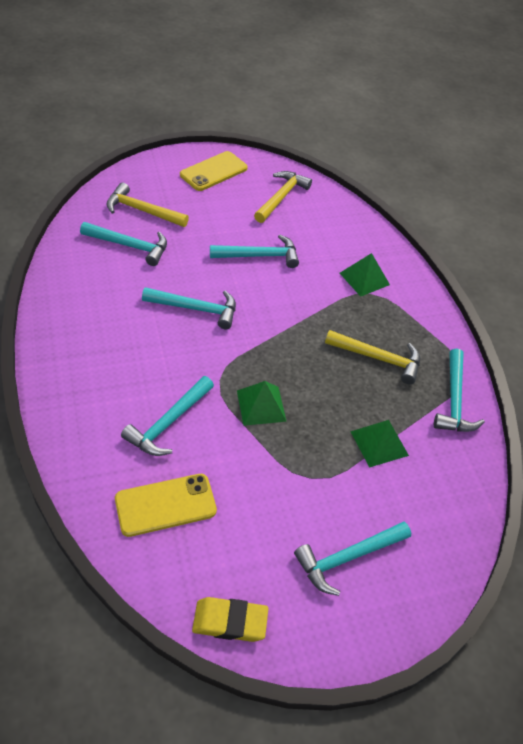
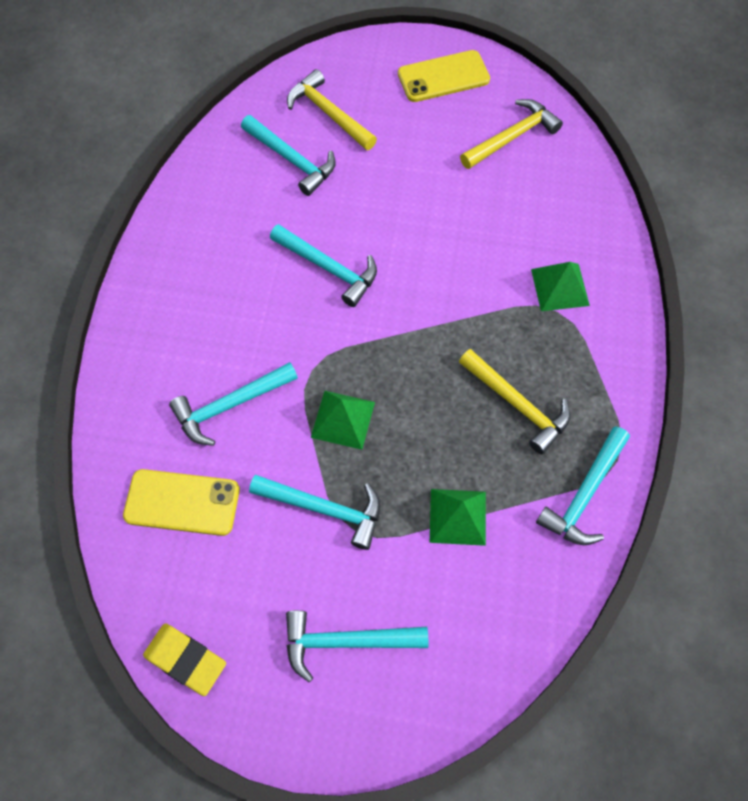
camera: 30 degrees right, 15 degrees up
(259, 256) = (441, 216): turquoise hammer -> turquoise hammer (324, 508)

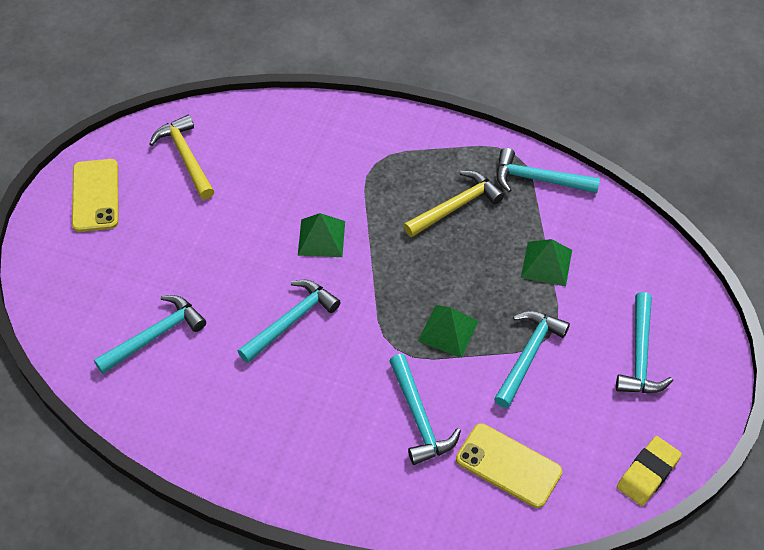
camera: 80 degrees left, 10 degrees down
(182, 503) = (508, 465): yellow phone -> yellow phone turned 75 degrees counterclockwise
(328, 114) = (107, 296): yellow hammer -> none
(560, 287) = (352, 156): green pyramid -> green pyramid (321, 238)
(584, 494) = (538, 179): turquoise hammer -> turquoise hammer turned 150 degrees clockwise

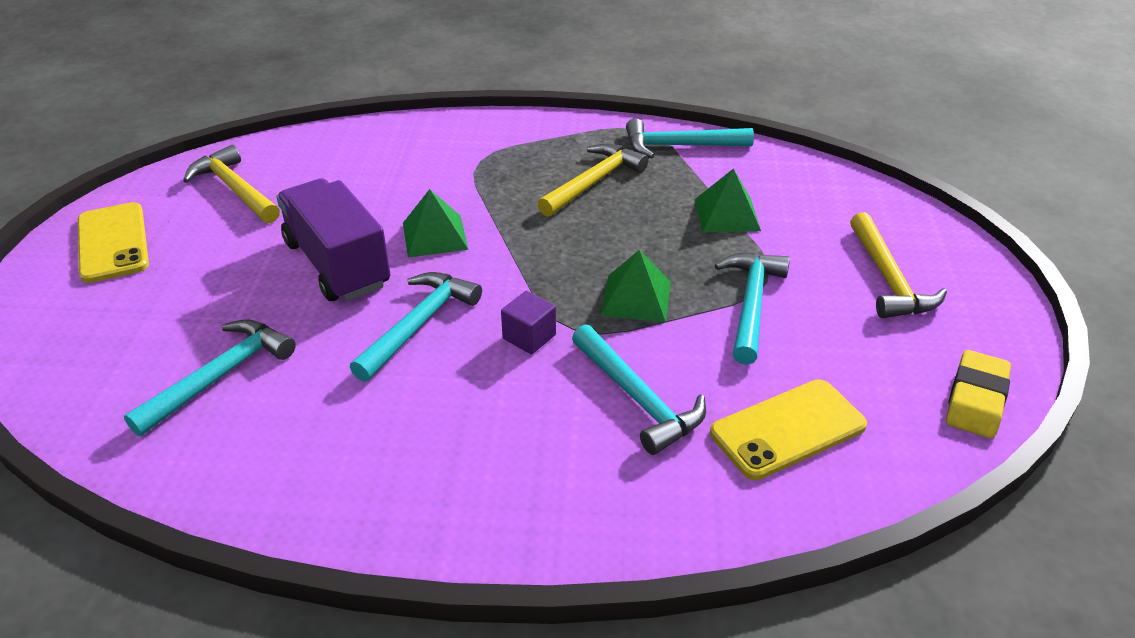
camera: 15 degrees left, 15 degrees down
(247, 251) = (337, 264): none -> purple truck
(363, 349) = (529, 336): none -> purple cube
(508, 465) = (787, 429): yellow phone -> yellow phone turned 45 degrees counterclockwise
(640, 355) = (888, 279): turquoise hammer -> yellow hammer

